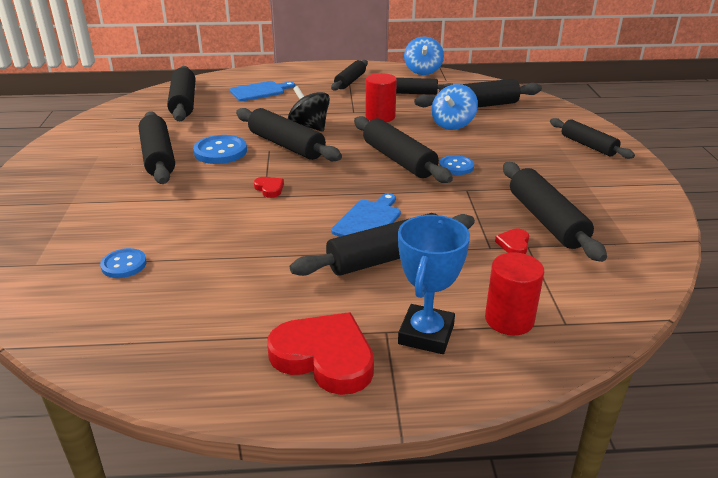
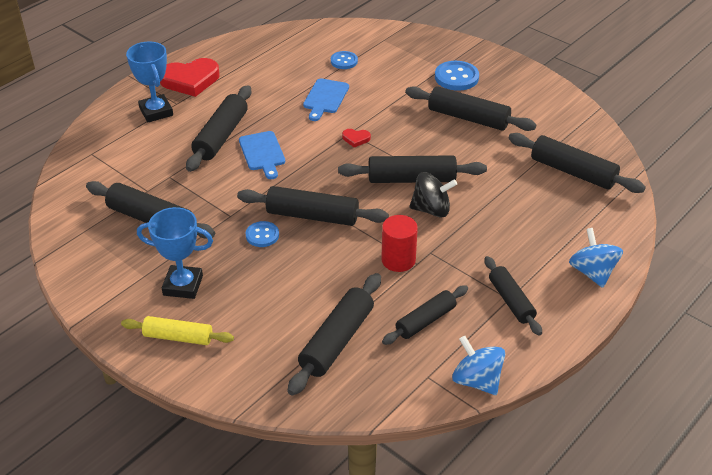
camera: 135 degrees right, 10 degrees up
(220, 151) = (442, 146): blue button -> blue button (456, 77)
(259, 91) = (552, 226): blue cutting board -> blue cutting board (325, 98)
(453, 124) = (325, 291): blue spinning top -> blue spinning top (592, 272)
(509, 319) = (122, 140): red cylinder -> none
(514, 244) = (157, 187): red heart -> none
(558, 167) = (183, 285): none -> blue trophy
(588, 145) = (178, 337): black rolling pin -> yellow rolling pin

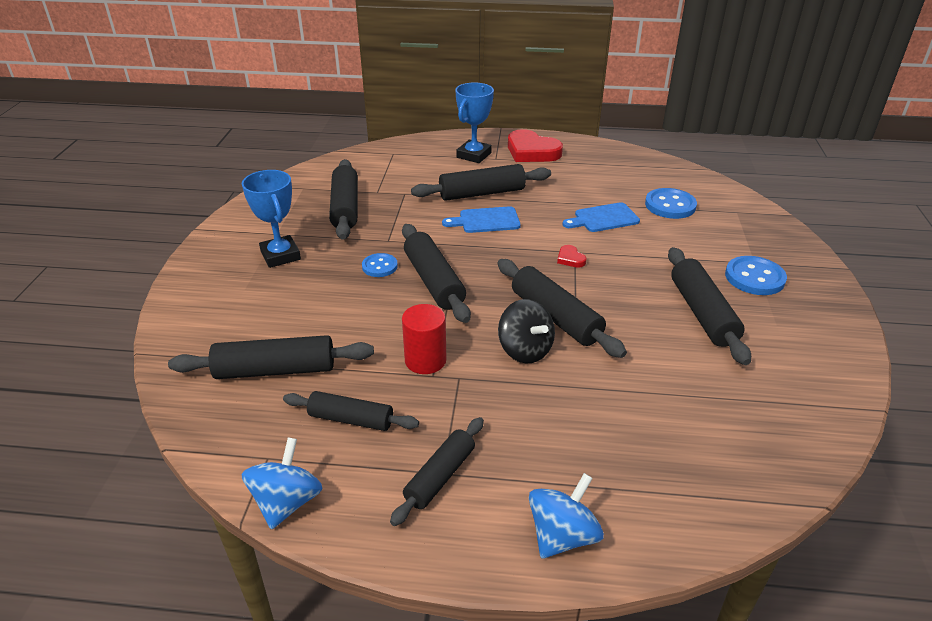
camera: 55 degrees right, 5 degrees down
(178, 337) = (217, 280): yellow rolling pin -> none
(262, 153) = (486, 220): blue cutting board -> blue cutting board turned 45 degrees clockwise
(344, 61) = (670, 205): blue button -> blue button, size x1.59
(573, 172) = (726, 436): black rolling pin -> none

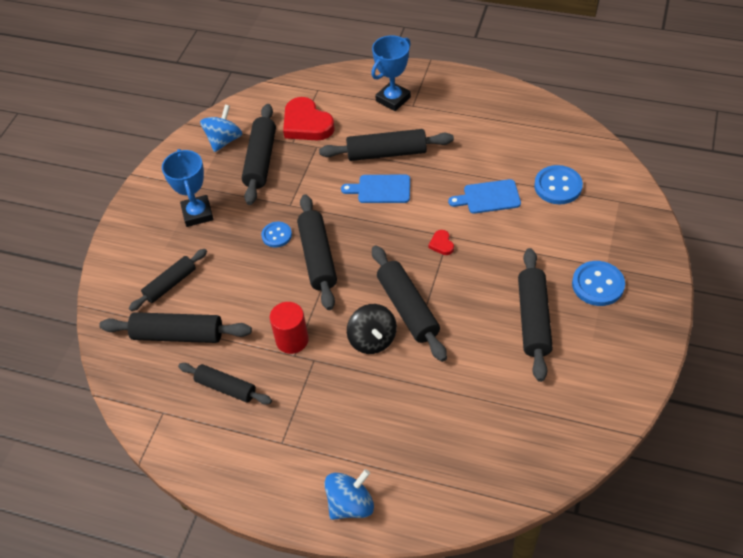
camera: 15 degrees right, 15 degrees up
(287, 502) = (171, 450): blue spinning top -> blue spinning top (224, 140)
(440, 476) = (279, 445): black rolling pin -> black rolling pin (170, 284)
(532, 151) = (450, 98): red heart -> red heart (306, 124)

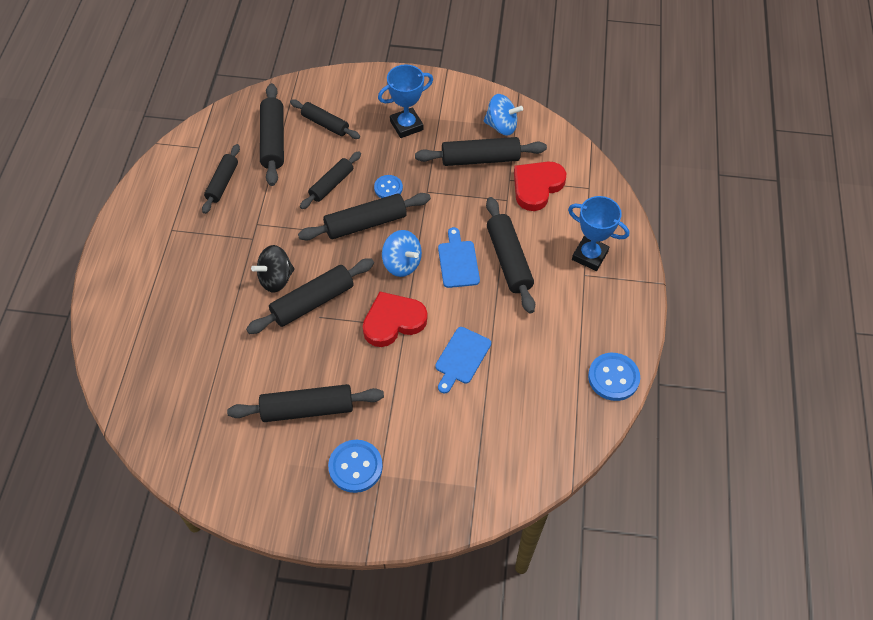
camera: 75 degrees right, 5 degrees up
(258, 283) = (331, 184): none -> black rolling pin
(292, 340) = (272, 219): red cylinder -> none
(350, 504) = (115, 285): blue spinning top -> blue spinning top (402, 263)
(441, 244) = (393, 321): red heart -> red heart, size x2.25
(488, 197) = (461, 358): blue cutting board -> blue cutting board turned 135 degrees counterclockwise
(558, 186) = (487, 423): blue button -> blue button (613, 377)

